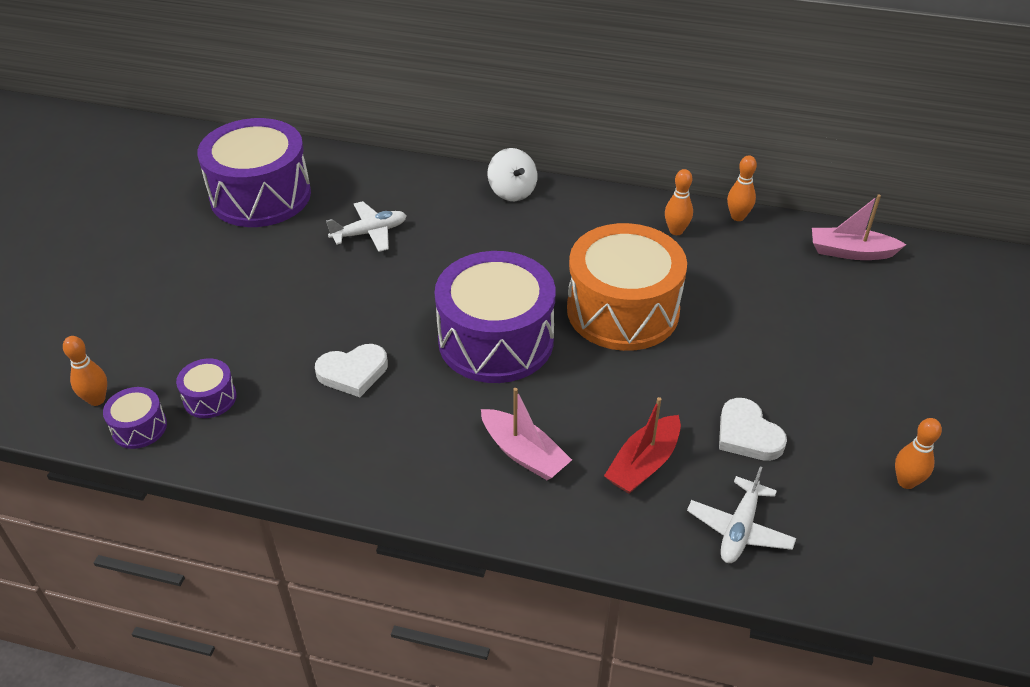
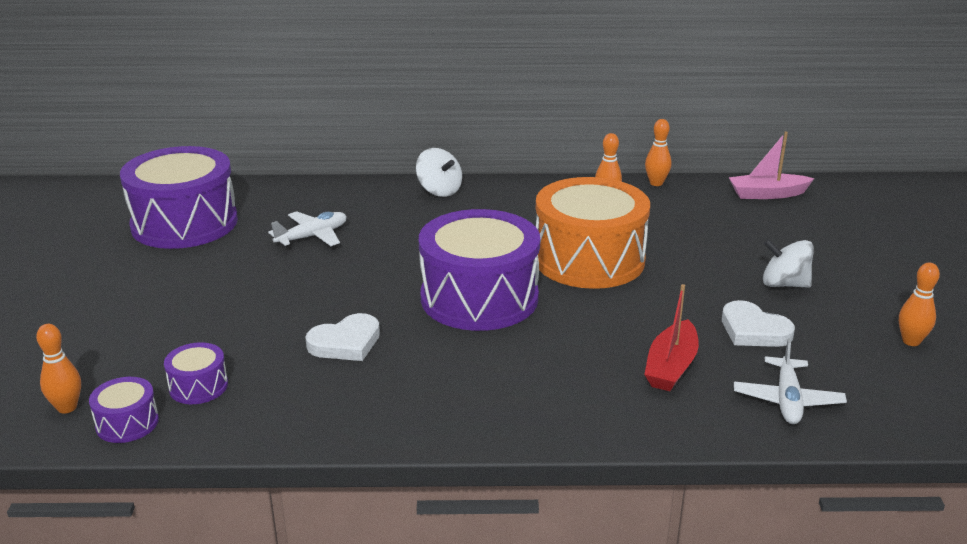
camera: 15 degrees left, 15 degrees down
(524, 453) = (552, 378): pink boat -> none
(808, 380) = (784, 284): none -> white spinning top

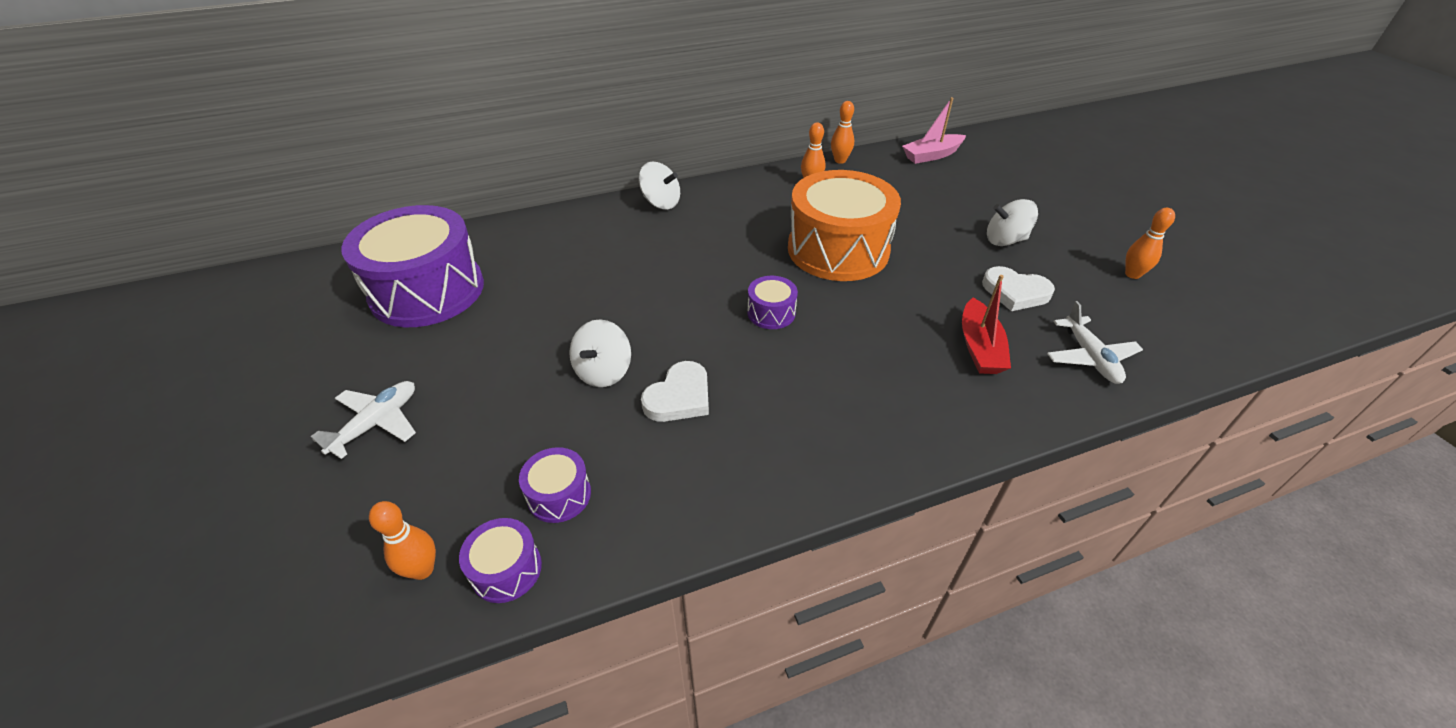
camera: 20 degrees left, 15 degrees up
(293, 311) = (603, 372): none -> white spinning top
(312, 236) = (571, 279): white plane -> white plane (376, 423)
(479, 298) = (771, 313): purple drum -> purple drum, size x0.43

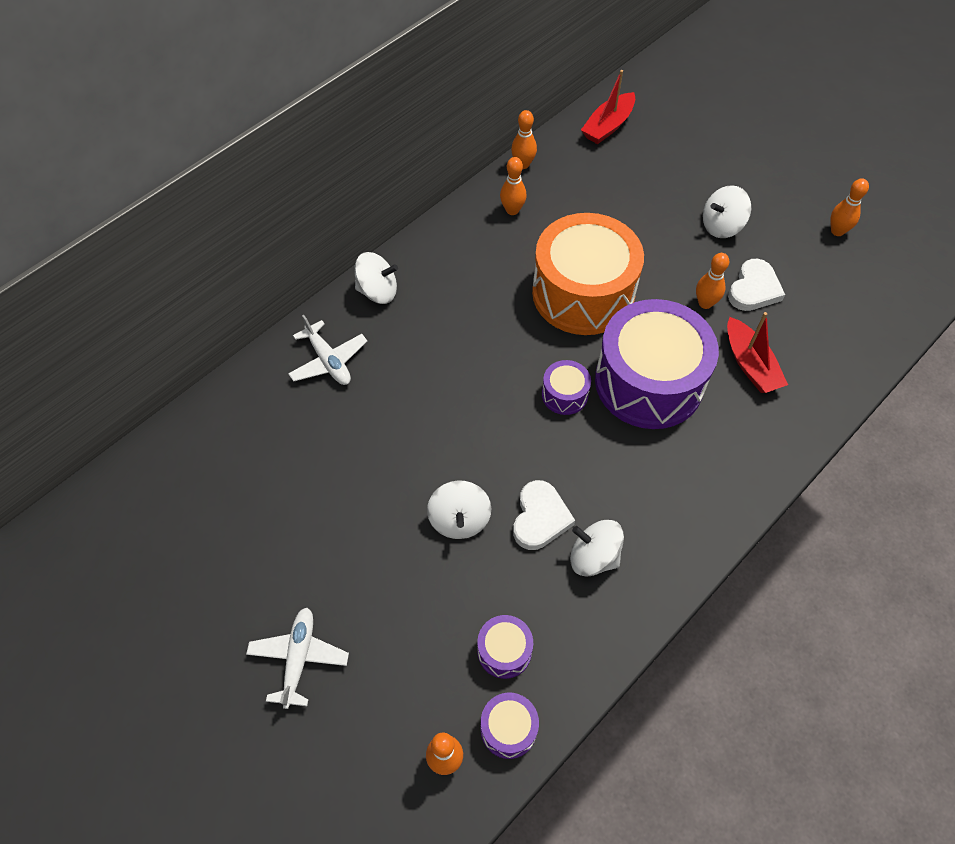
camera: 25 degrees left, 15 degrees up
(427, 291) = (222, 499): purple drum -> purple drum (649, 382)
(709, 448) = (593, 557): none -> white spinning top
(931, 155) = (608, 126): pink boat -> red boat
(956, 288) = (705, 303): none -> orange bowling pin
(1015, 292) = (754, 289): white heart -> white heart turned 60 degrees counterclockwise
(1089, 357) = (835, 341): white plane -> white plane (328, 361)

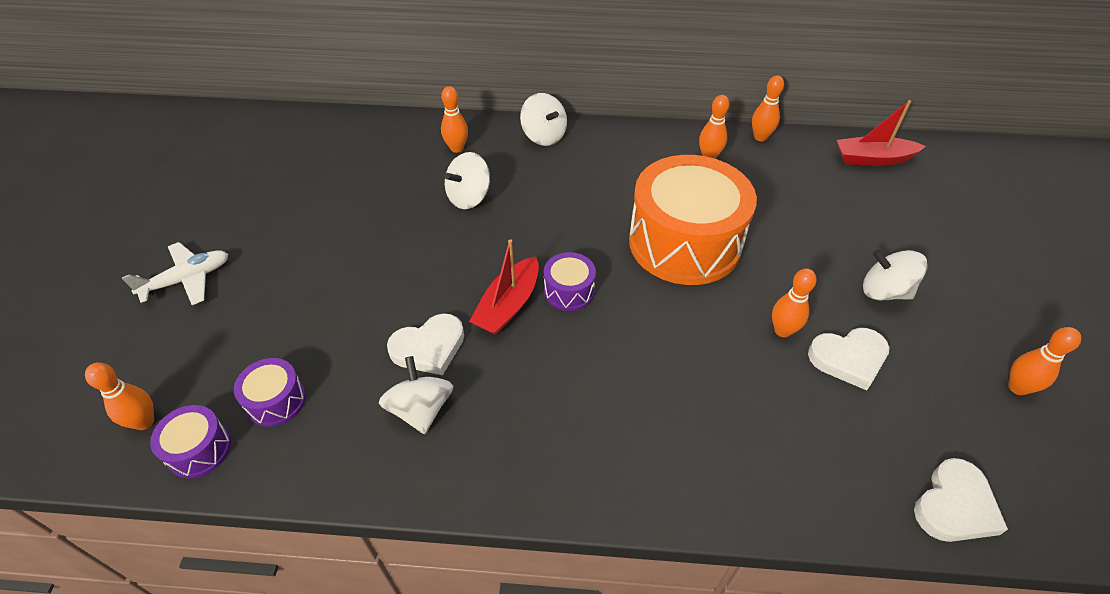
camera: 50 degrees right, 10 degrees down
(328, 361) = (457, 148): white plane -> orange bowling pin
(459, 520) = (382, 297): white spinning top -> white spinning top (469, 197)
(649, 382) = (646, 340): purple drum -> none
(750, 364) = (758, 408): red boat -> red boat (508, 305)
(881, 328) = (954, 506): none -> white heart

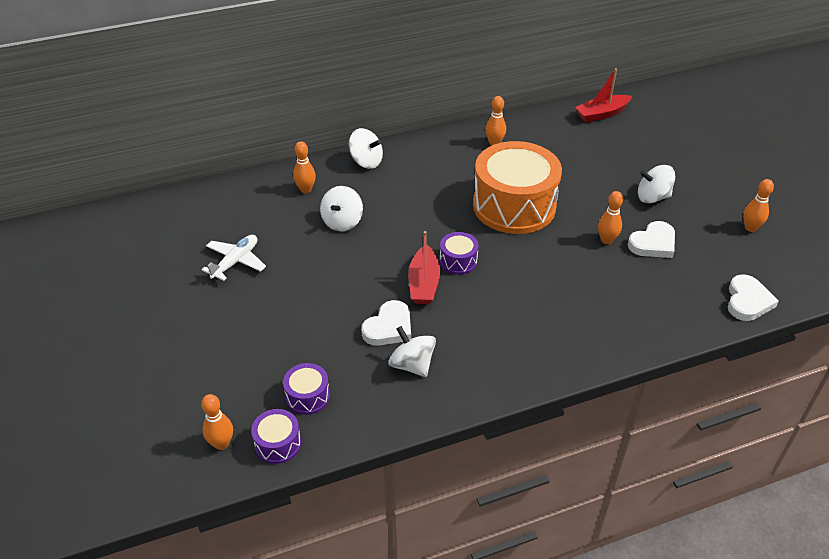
camera: 25 degrees left, 5 degrees down
(187, 279) = (168, 347): white plane -> white plane (235, 262)
(760, 137) = (521, 119): orange bowling pin -> none

